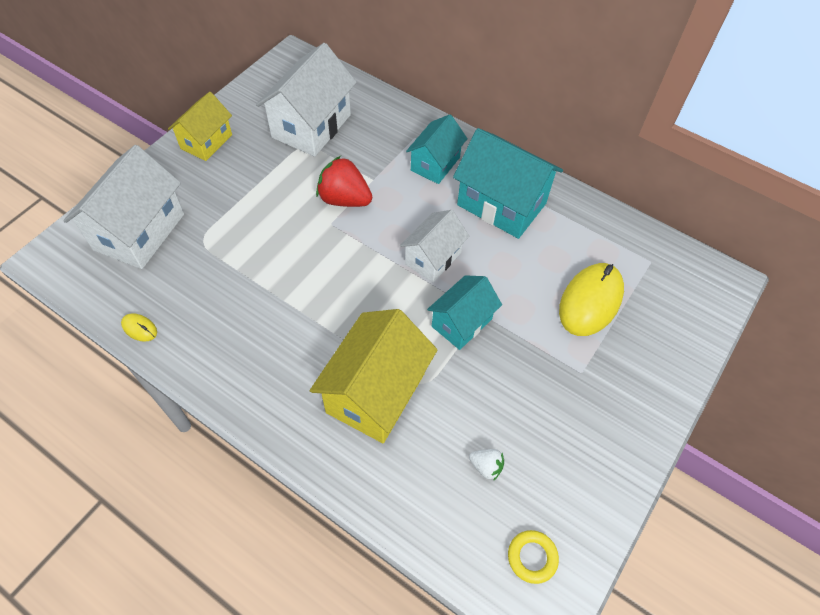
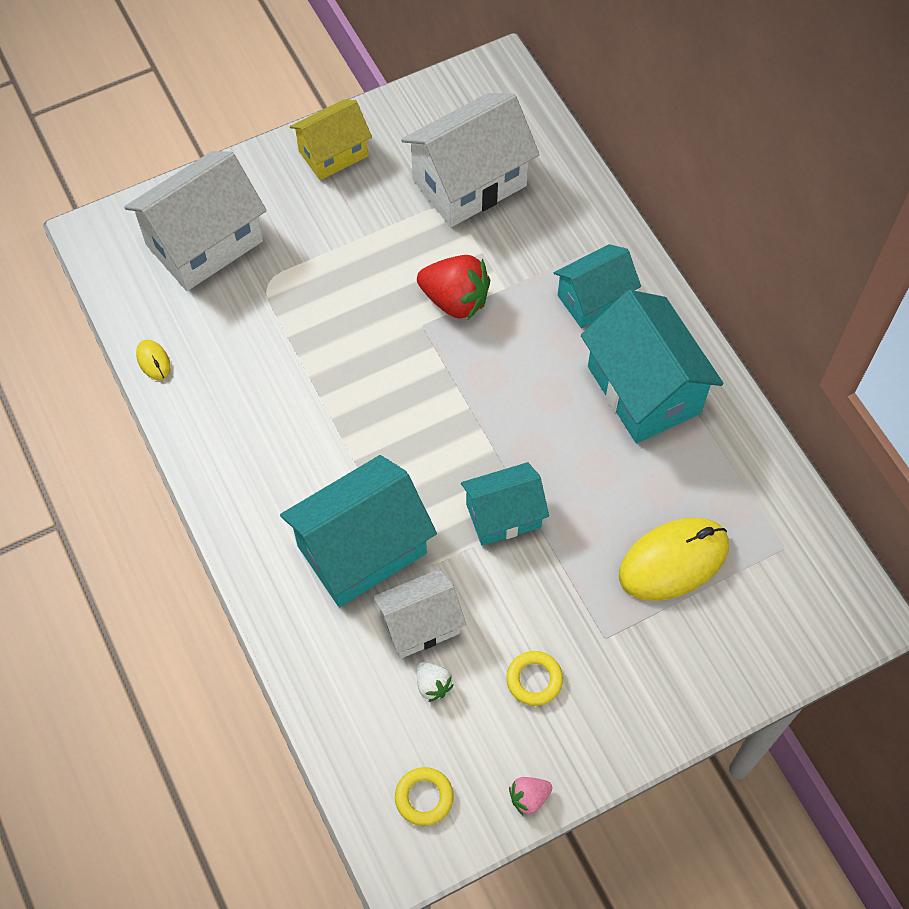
camera: 30 degrees right, 5 degrees up
(344, 199) = (455, 300): red strawberry -> red strawberry turned 150 degrees clockwise
(376, 393) = (362, 549): yellow house -> turquoise house
(433, 258) = (517, 422): white house -> white house (420, 624)
(554, 426) = (534, 680): none -> yellow ring
(605, 515) = (529, 797): none -> pink strawberry

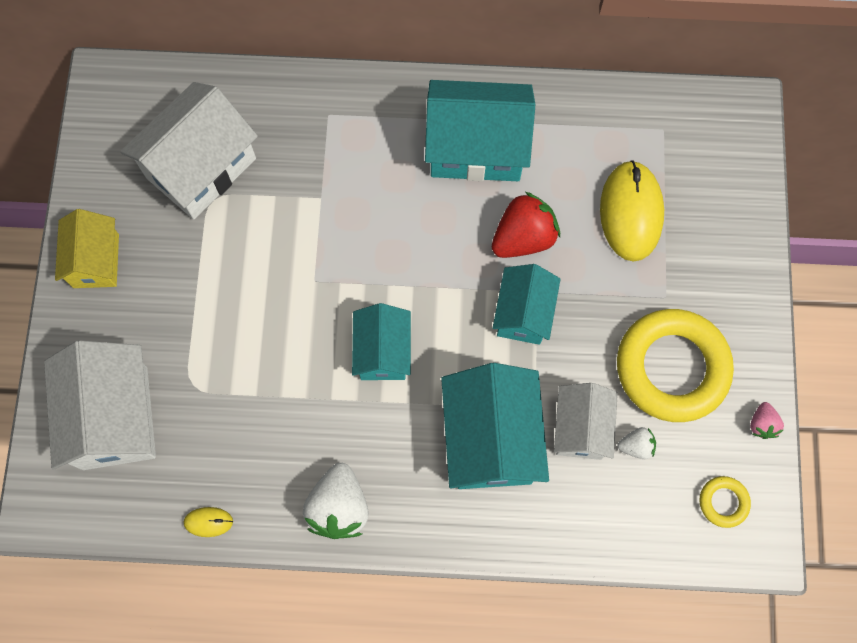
camera: 60 degrees left, 10 degrees up
(224, 455) = (339, 507): none -> white strawberry
(455, 300) = (307, 242): red strawberry -> red strawberry (523, 237)
(469, 182) = (201, 168): white house -> white house turned 45 degrees clockwise
(534, 680) = (672, 368): yellow ring -> yellow ring, size x2.34
(594, 299) = (374, 137): turquoise house -> turquoise house (383, 352)

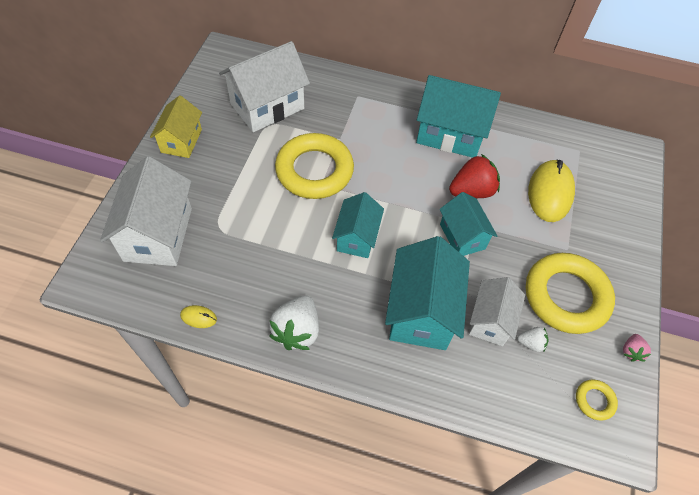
camera: 10 degrees right, 15 degrees down
(299, 261) = (314, 170): none -> yellow ring
(523, 313) = (462, 236): turquoise house -> turquoise house turned 45 degrees counterclockwise

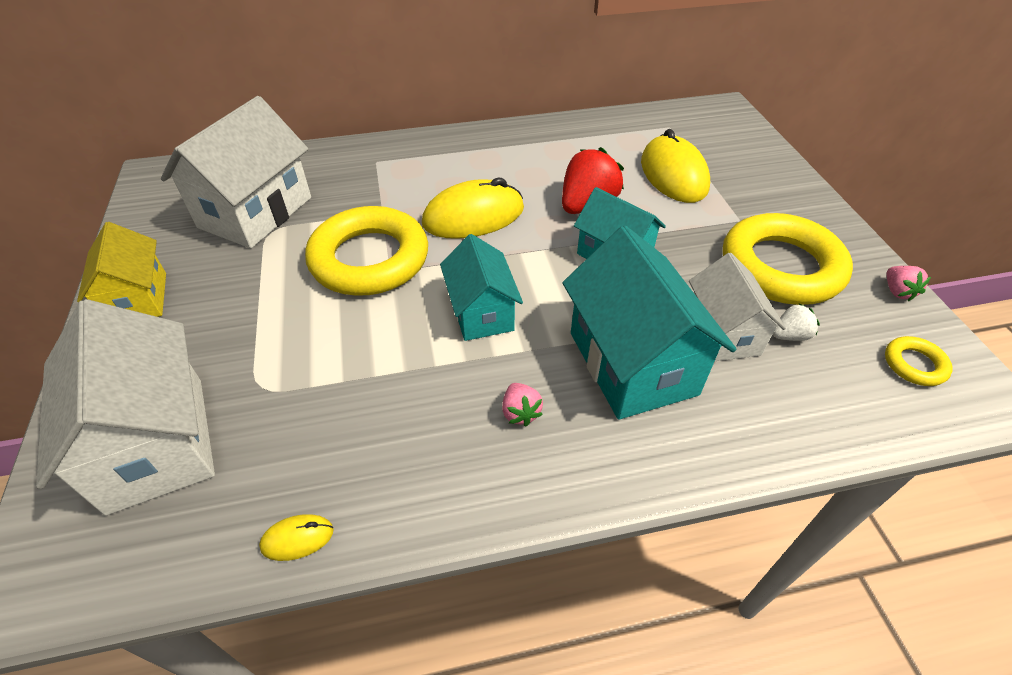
camera: 25 degrees left, 10 degrees down
(297, 331) = (476, 475): white strawberry -> none
(340, 309) = (520, 412): none -> pink strawberry
(393, 167) = (473, 216): none -> yellow mouse
(450, 134) = (518, 160): turquoise house -> none

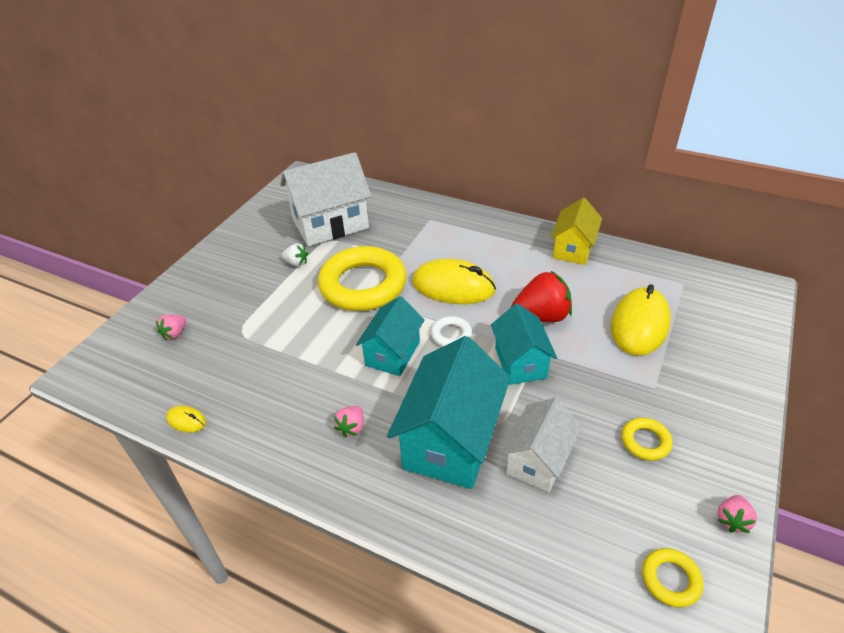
camera: 40 degrees right, 5 degrees down
(138, 299) = (231, 250): yellow house -> yellow house (573, 249)
(157, 442) = (175, 333): white house -> pink strawberry
(522, 263) = (451, 335): none -> white ring
(781, 267) = (645, 441): yellow ring -> yellow ring, size x0.43
(789, 335) = (589, 493): white strawberry -> white strawberry (296, 263)

